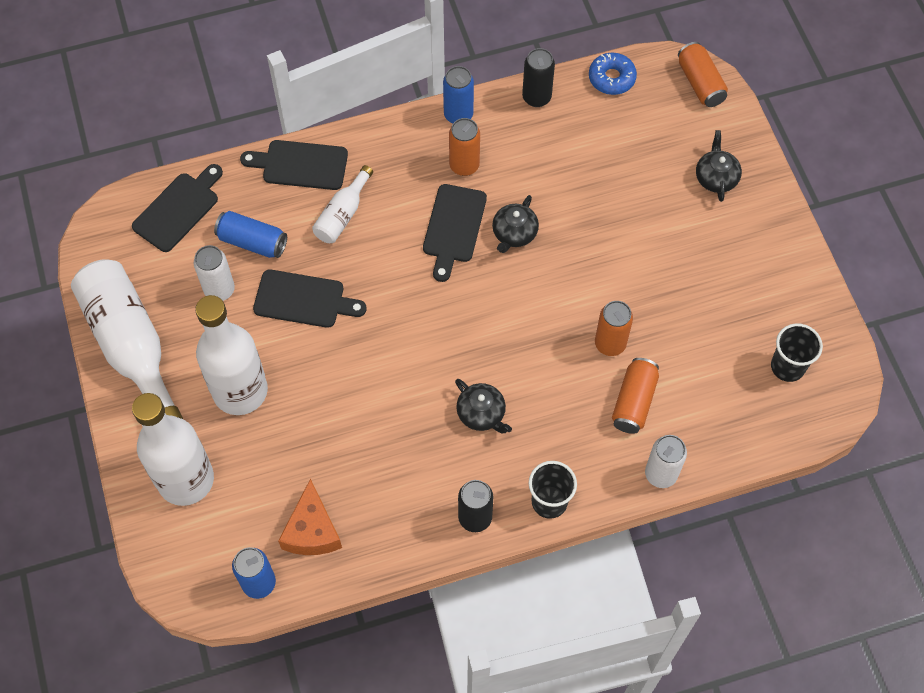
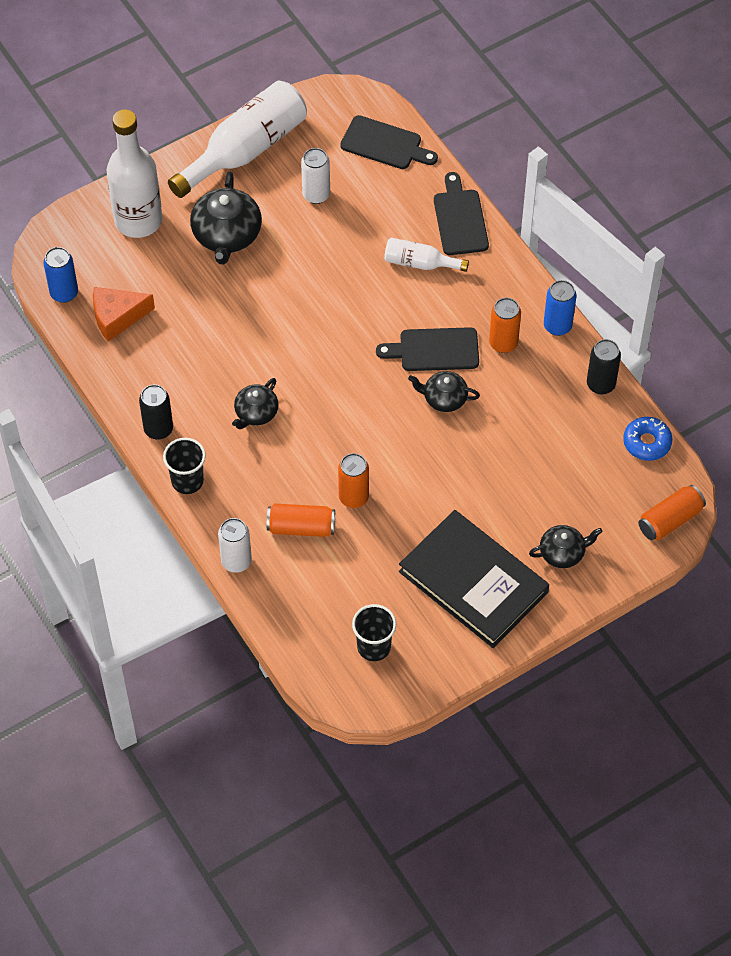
camera: 75 degrees right, 5 degrees down
(240, 391) = (226, 235): white bottle -> black teapot
(252, 242) = (370, 205): blue can -> none
(303, 300) = (325, 256): black cutting board -> none
(732, 261) = (473, 582): none -> black book

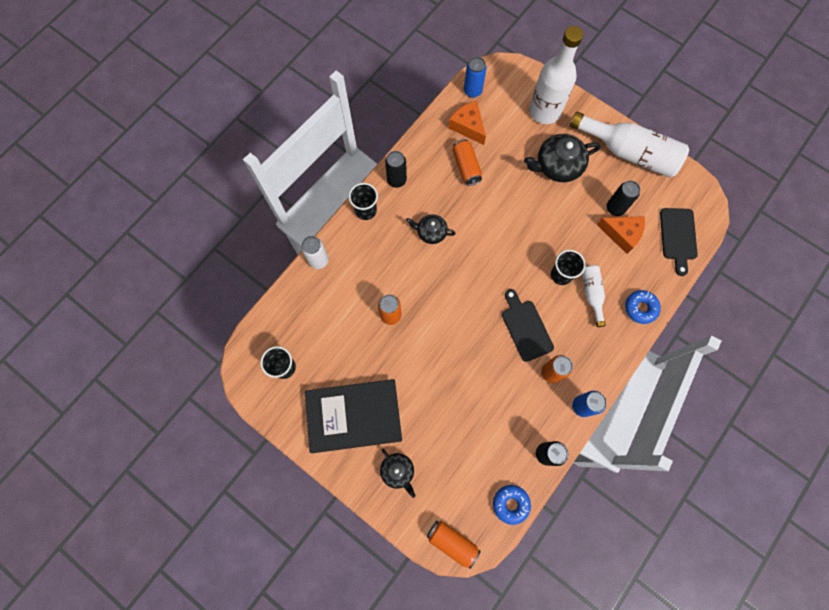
camera: 70 degrees right, 15 degrees up
(301, 527) = (356, 290): orange can -> orange can (466, 167)
(316, 195) = (615, 208): white can -> black can
(355, 201) = (622, 234): none -> orange cheese
(380, 286) = (561, 275): none -> black cup
(444, 398) = (490, 347): black teapot -> none
(460, 219) = (640, 308): black cutting board -> blue donut
(473, 582) = (354, 416): black book -> black book turned 60 degrees clockwise

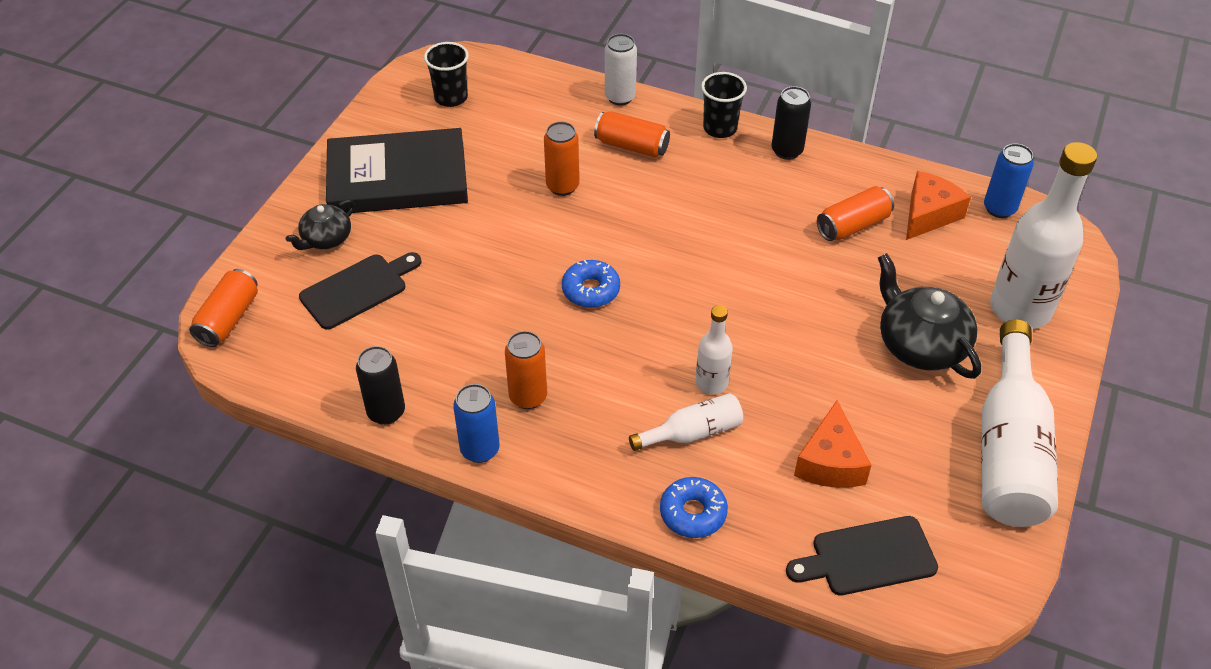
camera: 75 degrees right, 25 degrees down
(354, 416) = (397, 178): black book -> black book turned 75 degrees counterclockwise
(366, 265) = (632, 146): none -> orange can
(431, 232) = (716, 205): black teapot -> none
(510, 504) = (296, 379): blue donut -> blue donut (591, 290)
(526, 328) = (596, 350): black cutting board -> black cutting board (358, 289)
(561, 275) = (711, 383): black cup -> white bottle
(615, 208) = (879, 443): black can -> none

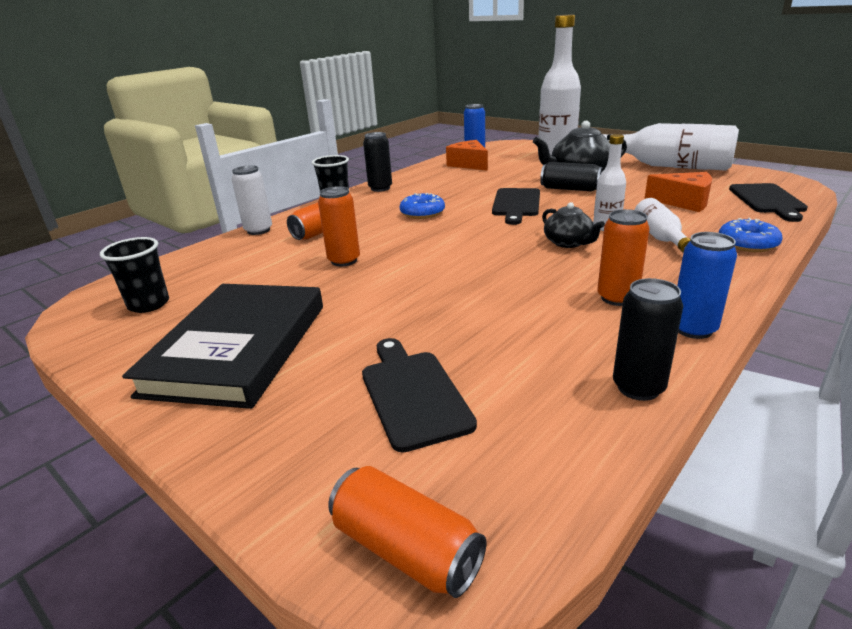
camera: 70 degrees left, 20 degrees down
(326, 239) = (297, 415): black teapot -> black teapot (568, 243)
(591, 290) = (485, 259): blue donut -> blue donut (422, 213)
(767, 291) = (516, 204): none -> black cutting board
(848, 339) = (570, 189): none -> black can
(853, 225) = (466, 179): orange can -> none

